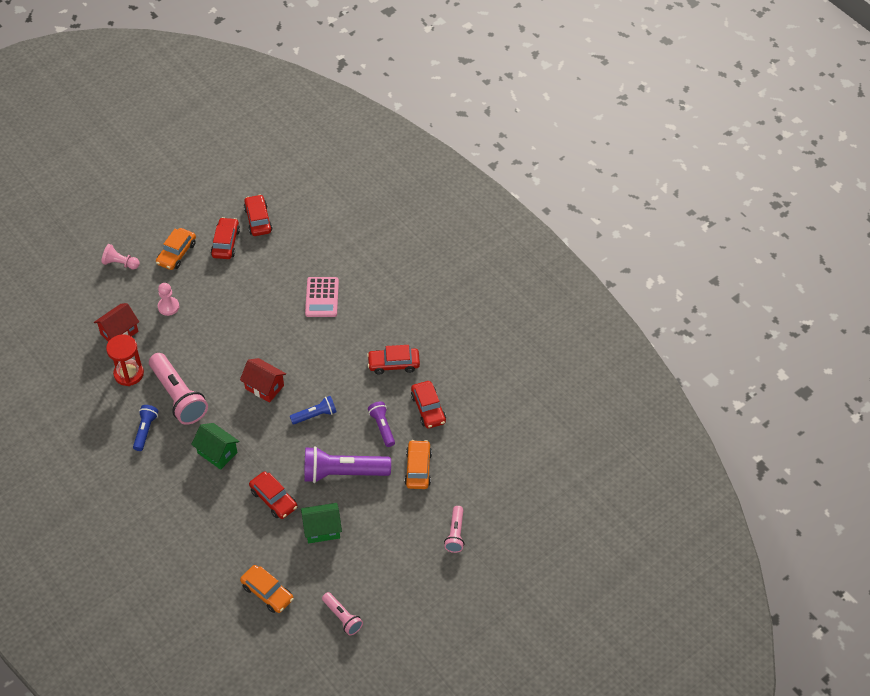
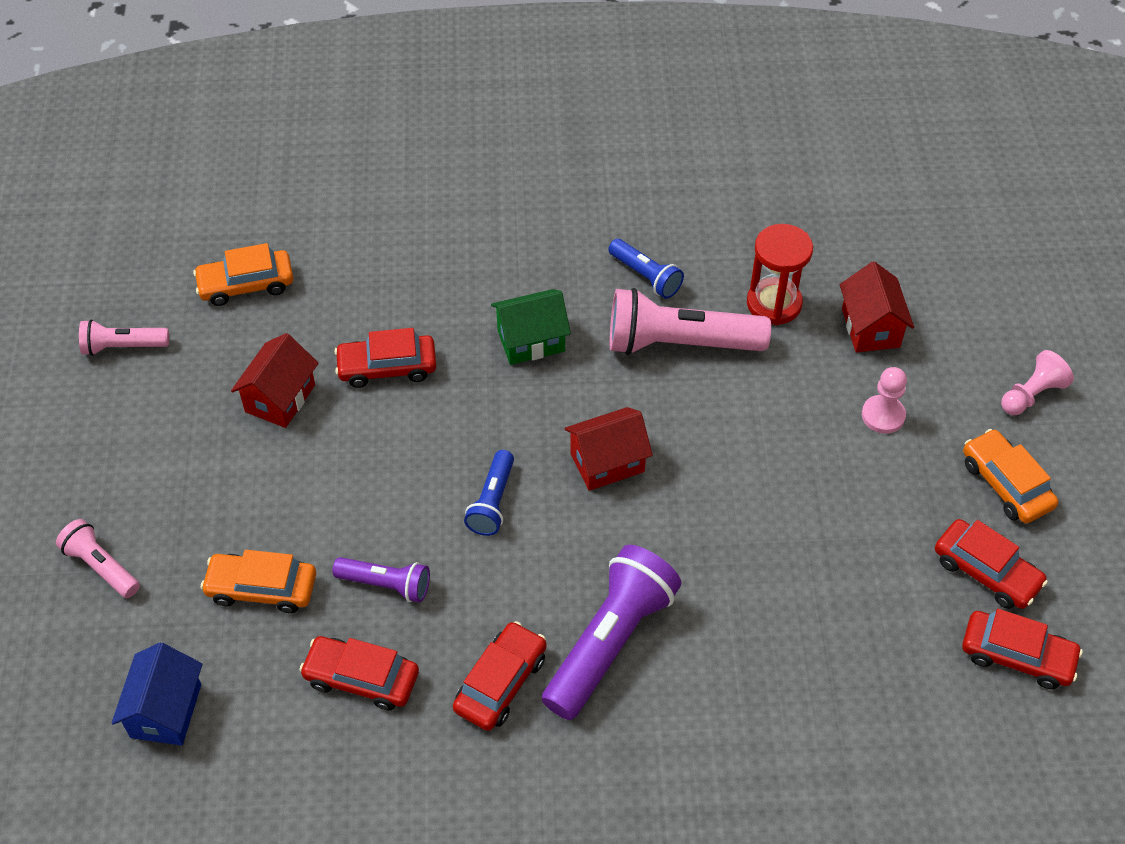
camera: 125 degrees right, 0 degrees up
(322, 297) = (743, 655): pink calculator -> none
(322, 529) = (280, 398): green house -> red house
(342, 473) = (351, 478): purple flashlight -> purple flashlight (610, 641)
(418, 468) = (262, 588): orange car -> orange car turned 150 degrees clockwise
(493, 463) = (166, 711): none -> blue house

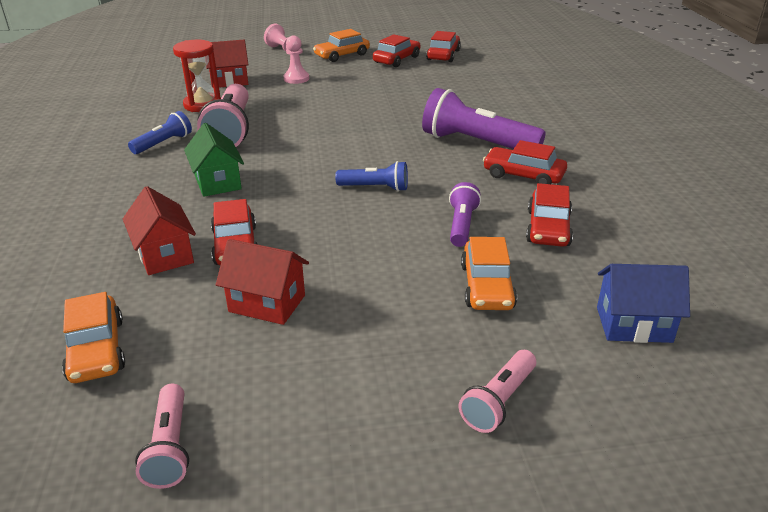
camera: 95 degrees left, 20 degrees down
(607, 462) = (335, 150): red house -> red house (165, 255)

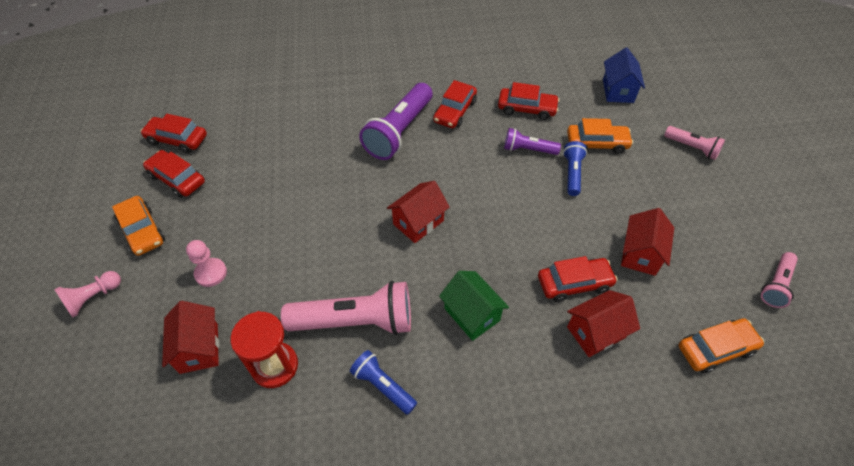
camera: 90 degrees left, 20 degrees up
(170, 447) = (775, 285): pink flashlight -> pink flashlight turned 135 degrees clockwise
(217, 182) = (472, 314): green house -> green house turned 75 degrees clockwise
(340, 155) = (418, 222): none -> red house
(375, 188) = (477, 197): blue flashlight -> blue flashlight (572, 173)

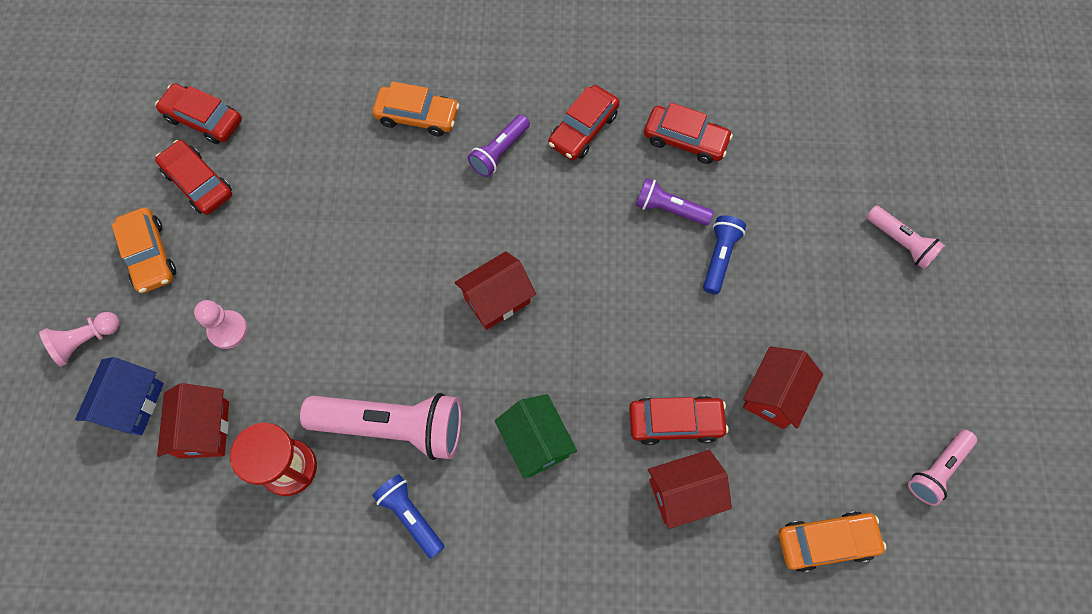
camera: 10 degrees right, 15 degrees up
(399, 132) = (499, 152): purple flashlight -> purple flashlight, size x0.54
(596, 143) = (767, 214): orange car -> orange car (417, 116)
(618, 91) = (825, 128): blue house -> blue house (132, 404)

